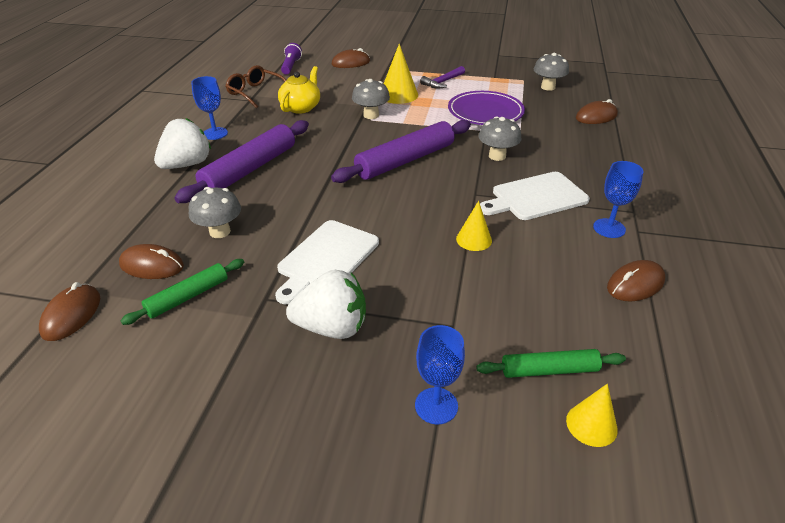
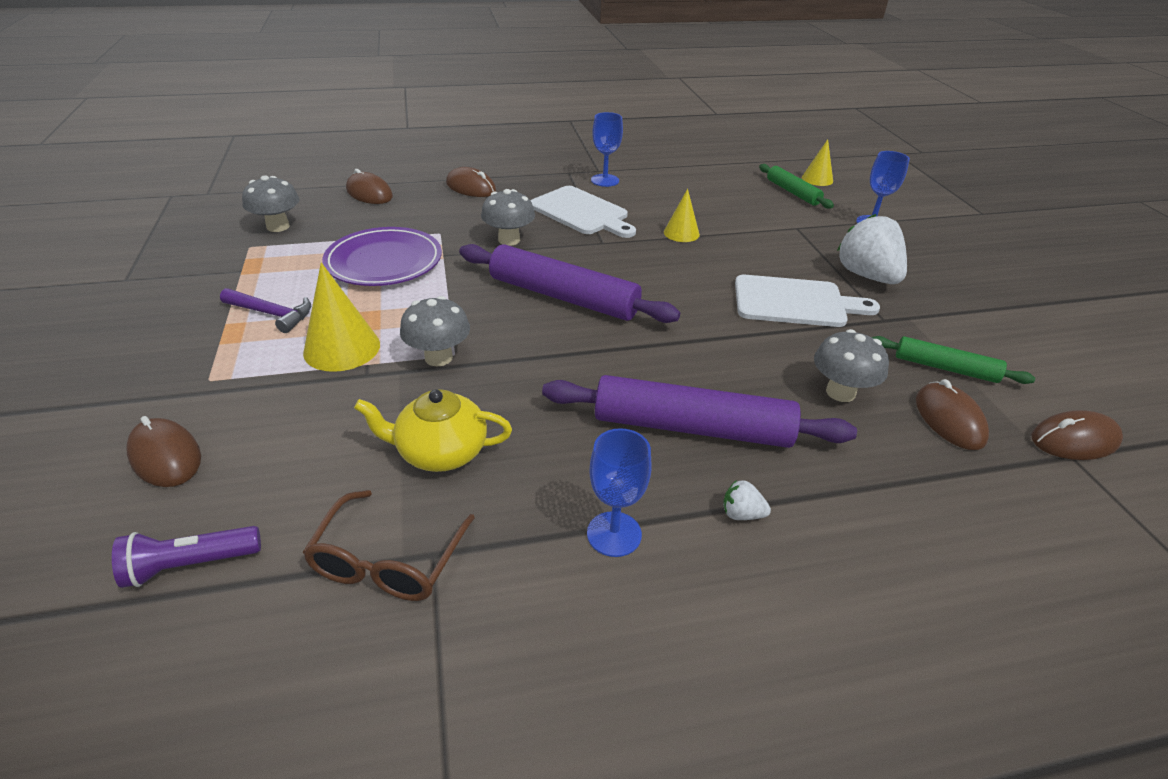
camera: 115 degrees left, 0 degrees up
(187, 164) = (741, 514): white strawberry -> white strawberry, size x0.42
(635, 284) = (671, 170): brown mouse -> brown mouse (471, 187)

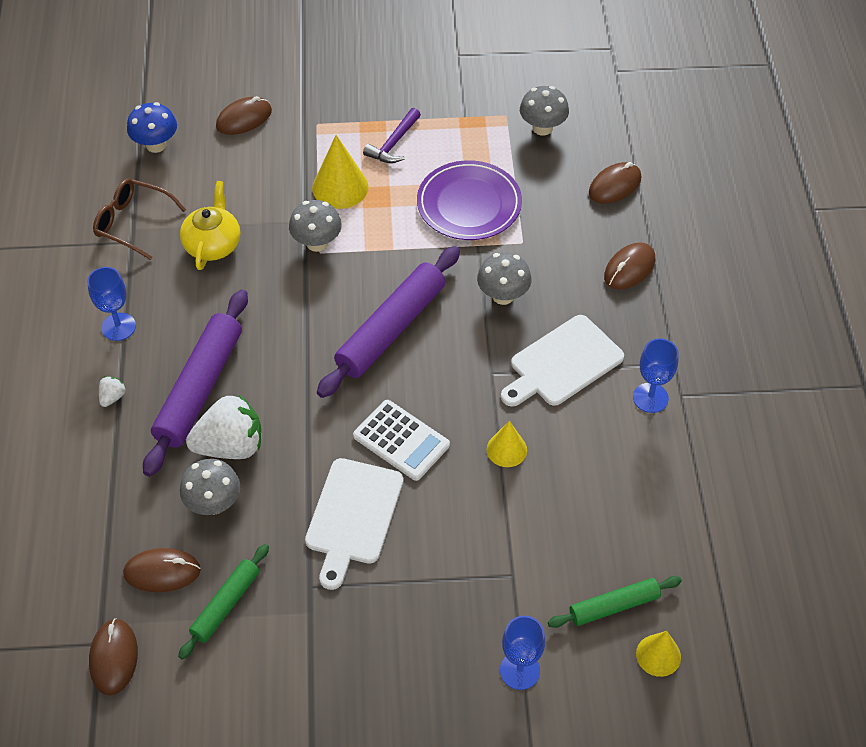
camera: 100 degrees right, 15 degrees up
(190, 565) = (156, 145): purple flashlight -> blue mushroom
(698, 282) = (401, 441): none -> white calculator
(867, 276) = (393, 607): white strawberry -> white strawberry (230, 446)

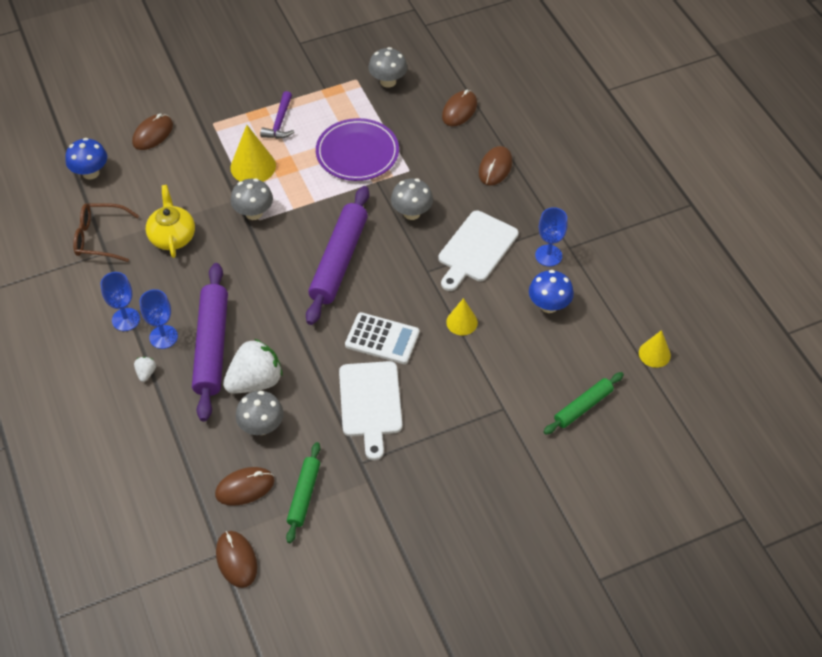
camera: 20 degrees left, 0 degrees up
(519, 670) = (536, 471): blue goblet -> blue goblet (163, 337)
(624, 461) = (549, 305): none -> blue mushroom
(658, 655) = (627, 430): yellow cone -> yellow cone (654, 354)

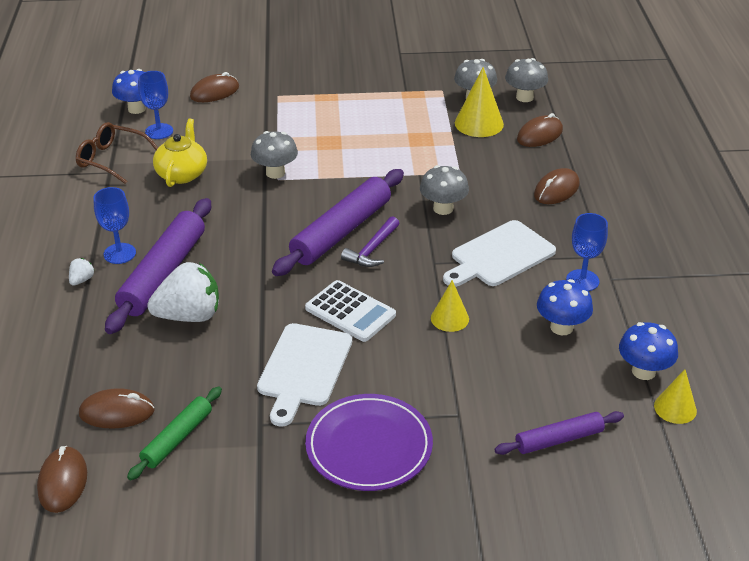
camera: 20 degrees right, 15 degrees down
(126, 319) = (92, 230): blue goblet -> blue goblet (159, 131)
(253, 166) = (297, 136): yellow cone -> yellow cone (479, 123)
(261, 426) = (171, 359): grey mushroom -> grey mushroom (524, 97)
(279, 122) = (344, 108): purple hammer -> purple hammer (372, 250)
(357, 153) = (411, 147): purple plate -> purple plate (369, 446)
(583, 406) = (559, 439): green rolling pin -> purple rolling pin
(622, 328) = (643, 371): none -> blue mushroom

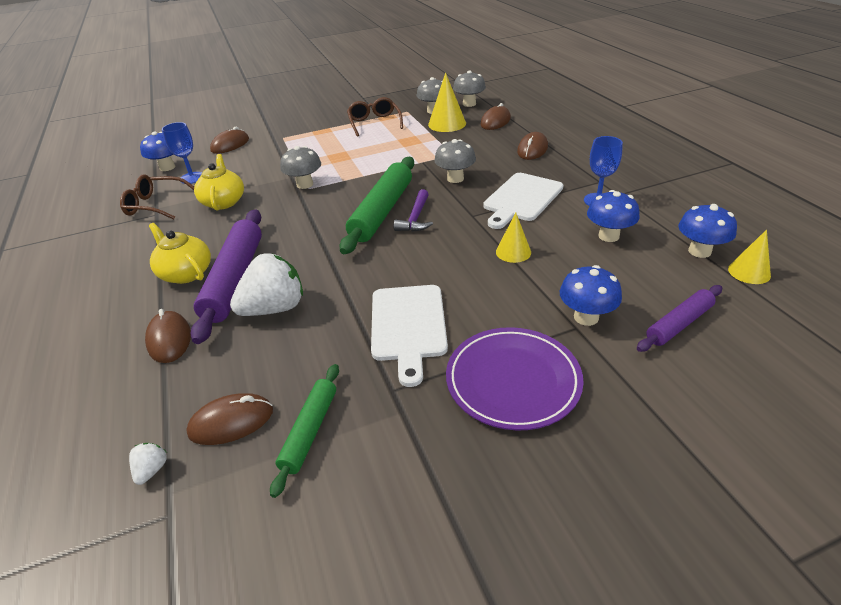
camera: 15 degrees left, 0 degrees up
(63, 482) = (190, 525): brown mouse -> brown mouse (169, 339)
(82, 280) = (154, 304): white strawberry -> white strawberry (152, 470)
(119, 253) = (186, 273): blue goblet -> yellow teapot
(341, 232) = (382, 211): purple rolling pin -> green rolling pin
(350, 312) = (424, 268): white calculator -> none
(393, 99) = (374, 123): none -> brown glasses
(475, 407) = (586, 317): none -> blue mushroom

